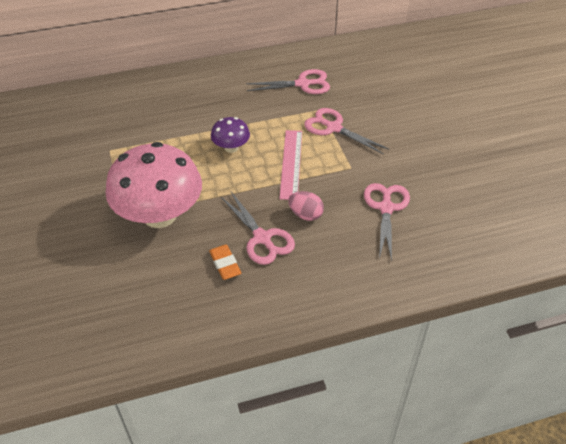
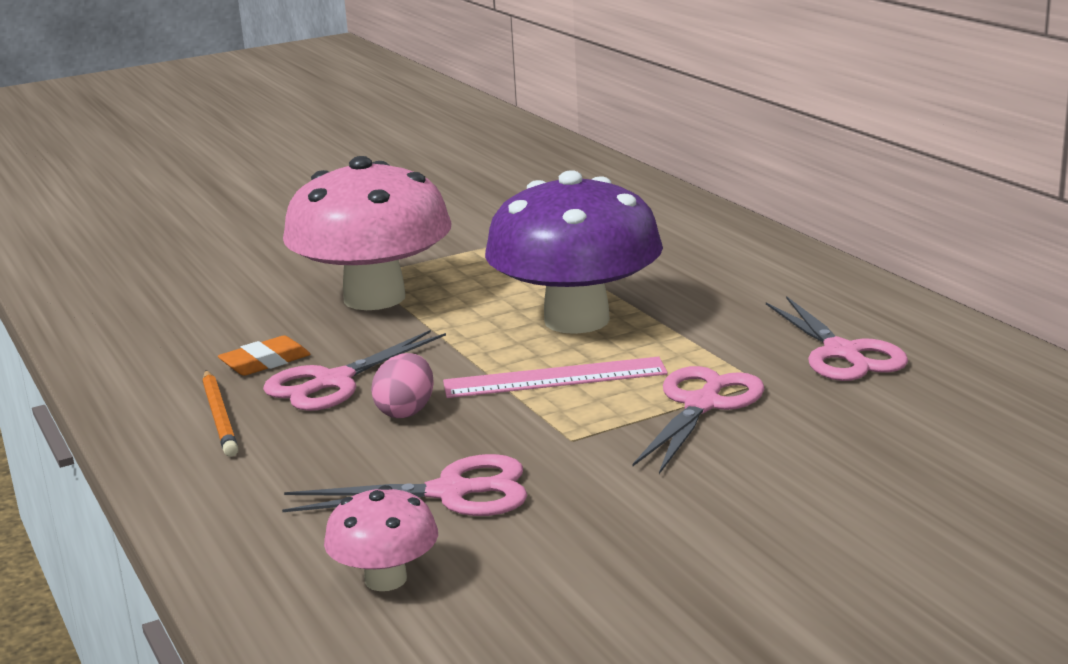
camera: 80 degrees right, 25 degrees down
(231, 147) = (576, 320): purple mushroom -> purple mushroom, size x2.15
(285, 284) = (219, 417): none -> orange pencil
(449, 233) = (386, 579): none -> pink mushroom

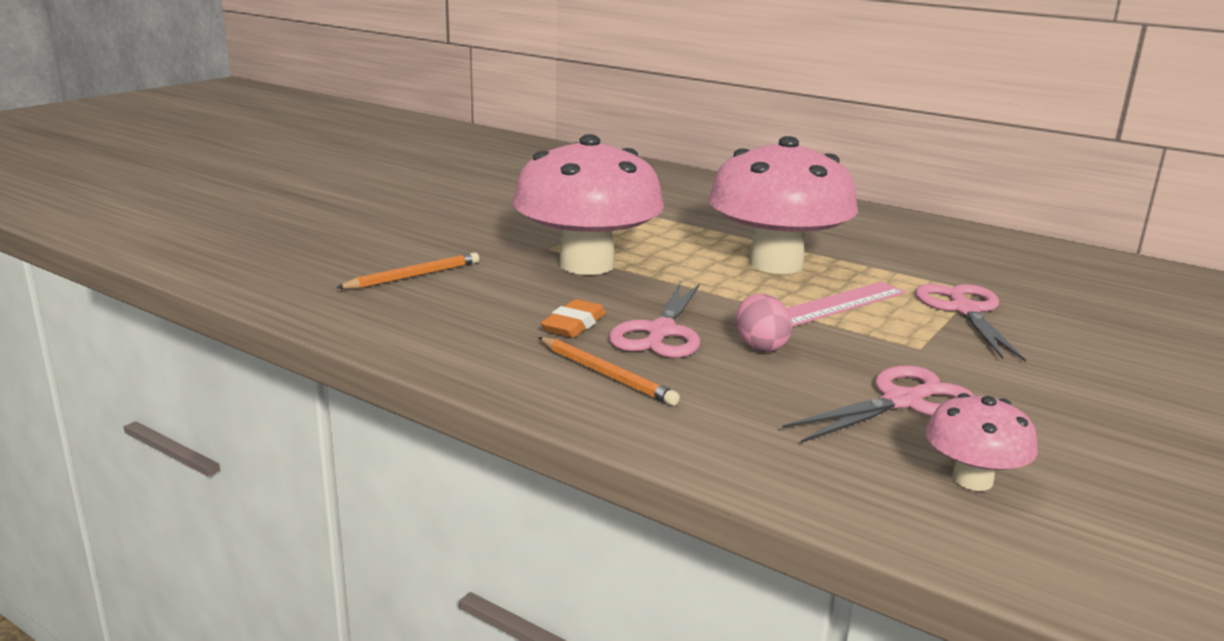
camera: 30 degrees left, 0 degrees up
(197, 292) = (413, 276): none -> orange pencil
(576, 320) = (776, 264): purple mushroom -> pink mushroom
(842, 353) = (991, 265): pink scissors -> none

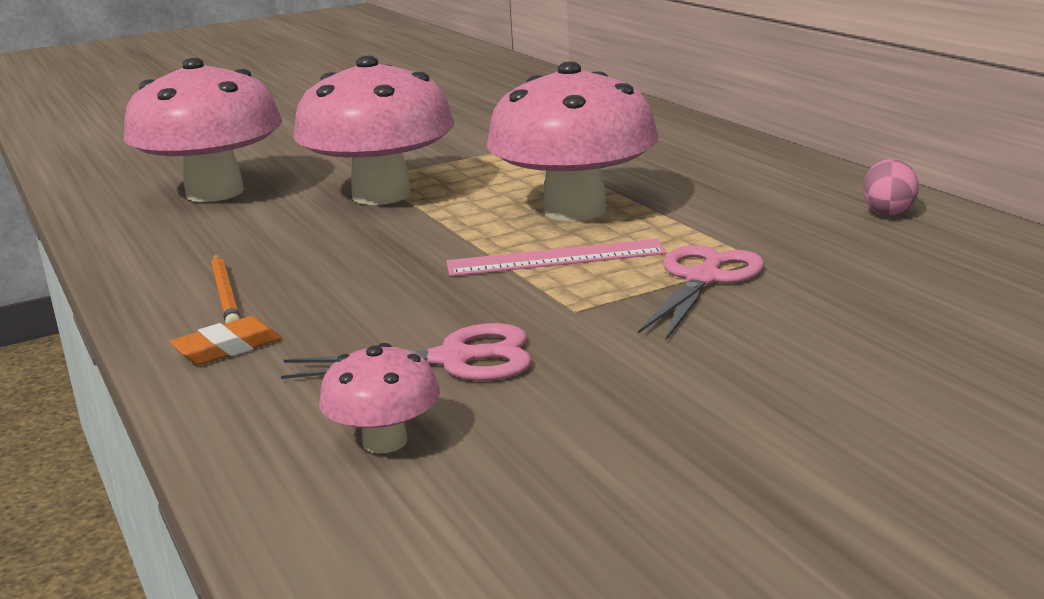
camera: 30 degrees right, 0 degrees up
(413, 276) = (215, 192): orange pencil -> pink mushroom
(574, 325) = (274, 248): orange eraser -> orange eraser (227, 348)
(661, 332) = (339, 264): pink scissors -> none
(760, 346) = (409, 288): pink egg -> pink egg (888, 211)

